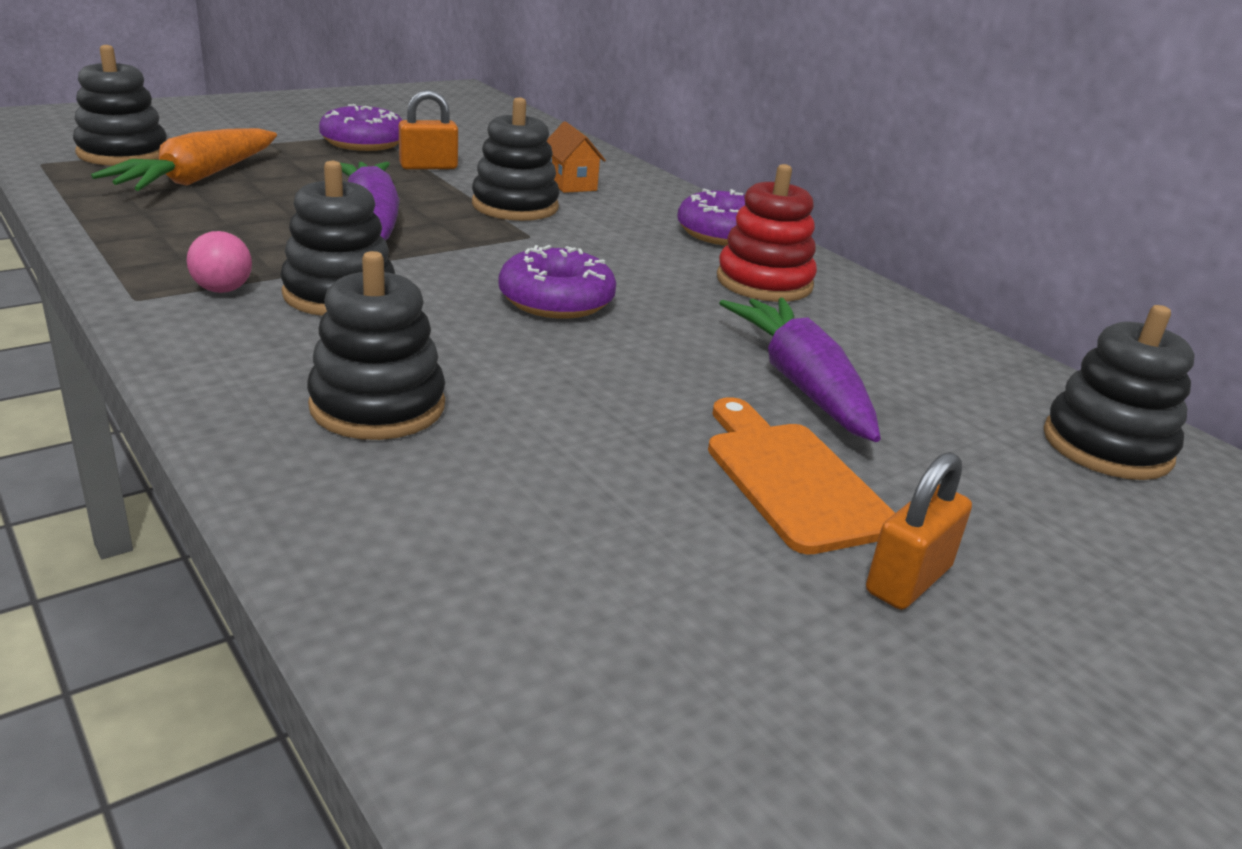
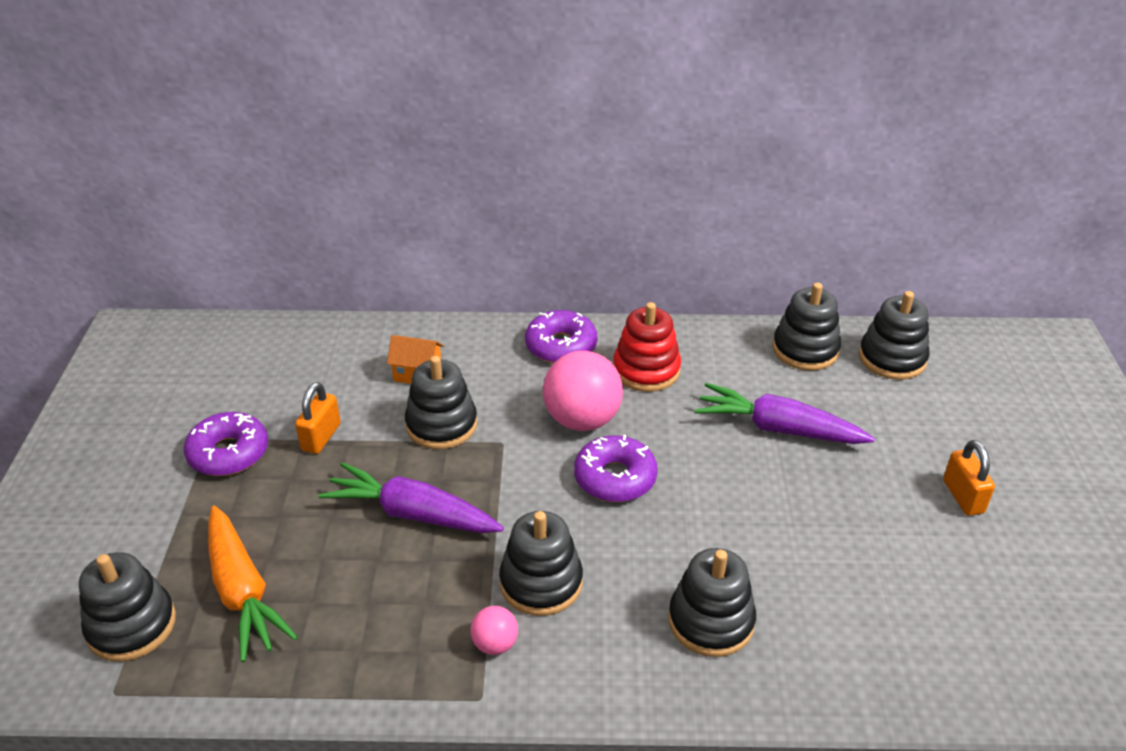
camera: 50 degrees left, 10 degrees up
(624, 265) = (582, 420): none -> pink ball
(791, 480) = (868, 488): orange cutting board -> none
(990, 373) = (805, 350): none -> black stacking toy

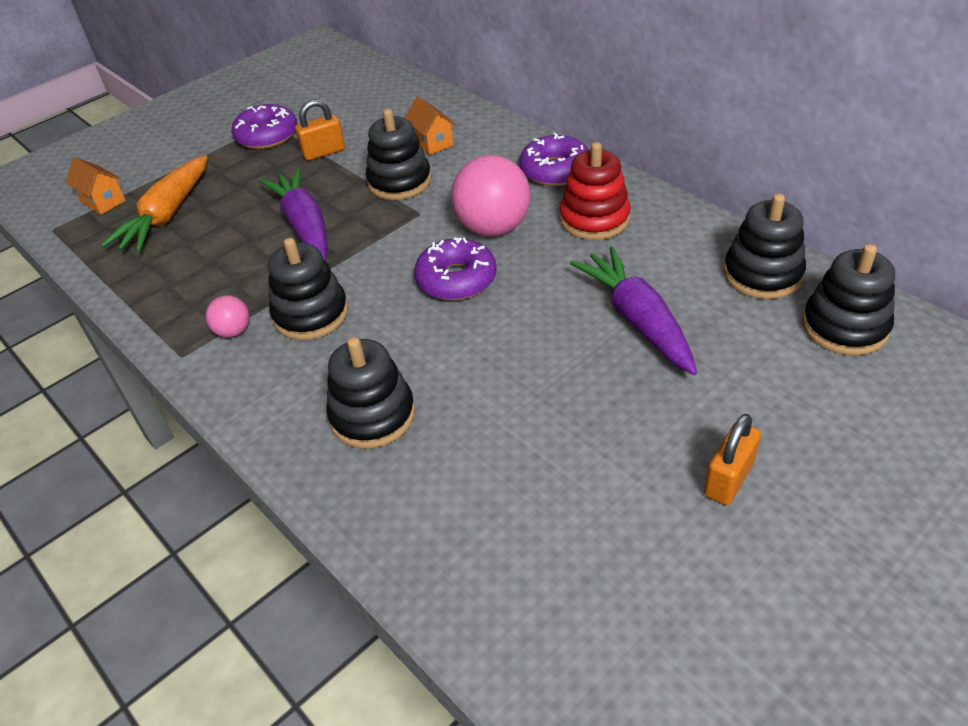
camera: 50 degrees right, 5 degrees up
(131, 626) = (103, 201): black stacking toy -> orange house

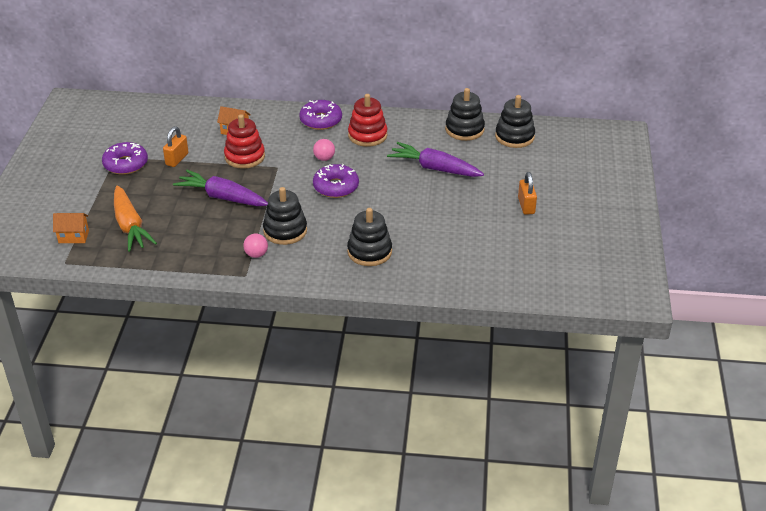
camera: 45 degrees left, 5 degrees down
(399, 181) = (244, 157): black stacking toy -> red stacking toy
(493, 228) = (324, 158): pink ball -> pink ball, size x0.49

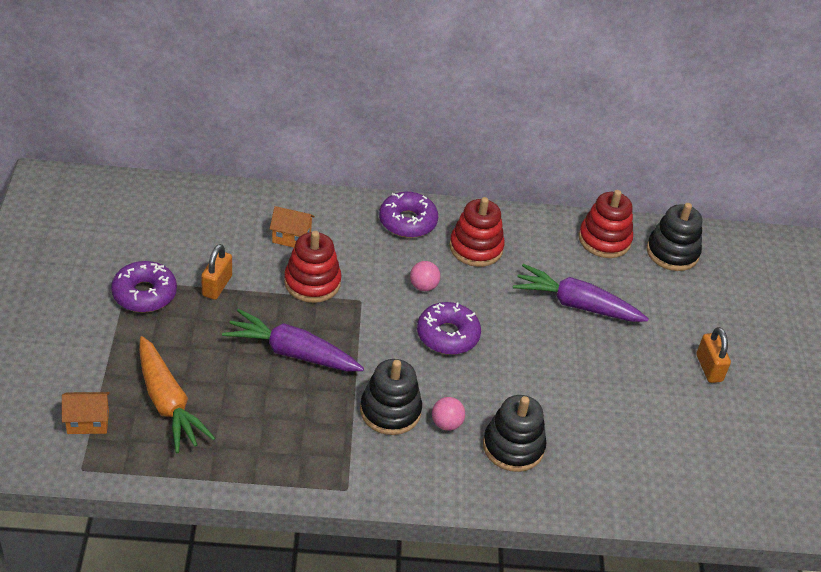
camera: 10 degrees left, 5 degrees up
(256, 254) = (356, 453): pink ball -> pink ball (446, 424)
(464, 129) = (604, 240): black stacking toy -> red stacking toy

